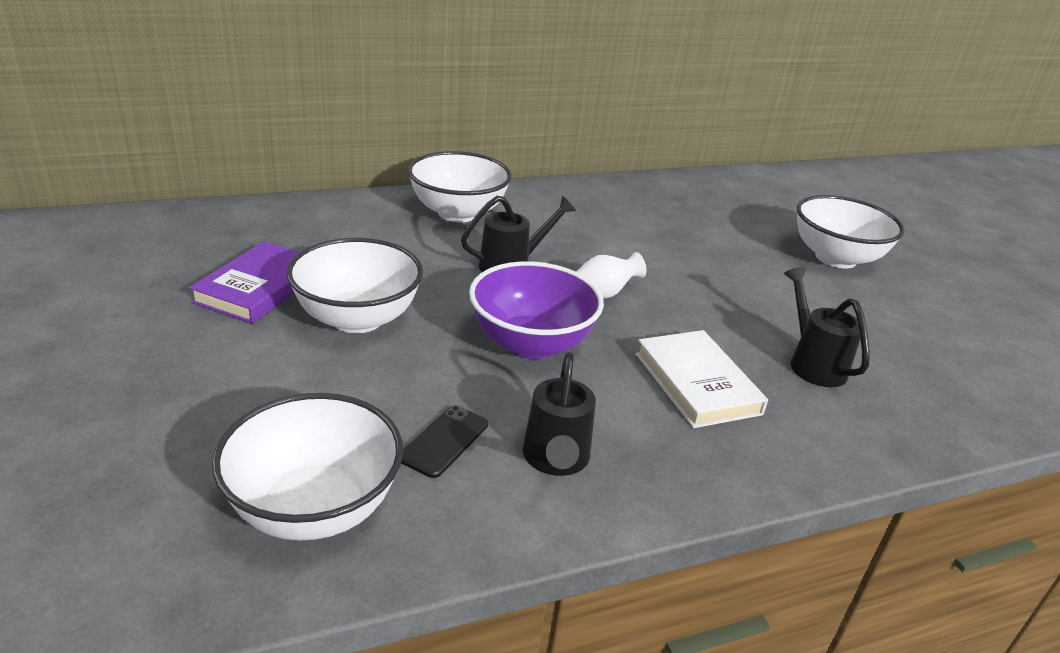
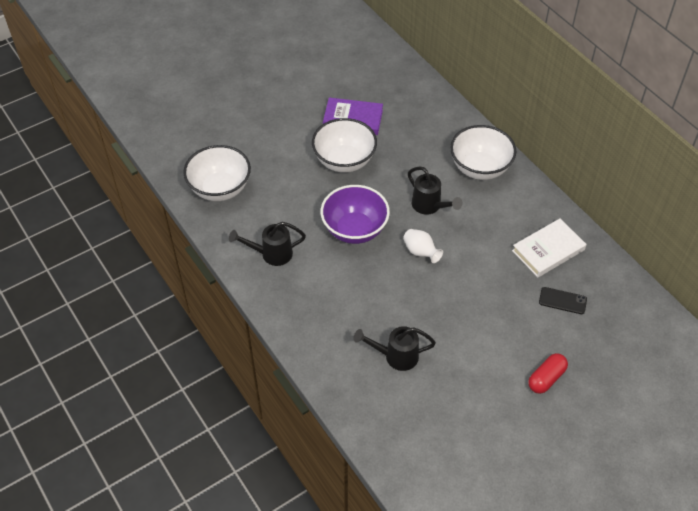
camera: 80 degrees right, 20 degrees up
(444, 441) = (269, 215): black phone -> black phone (562, 301)
(697, 383) = (351, 302): white book -> white book (548, 250)
(813, 363) = (396, 356): black watering can -> black watering can turned 150 degrees counterclockwise
(835, 258) = (546, 378): white bowl -> red capsule

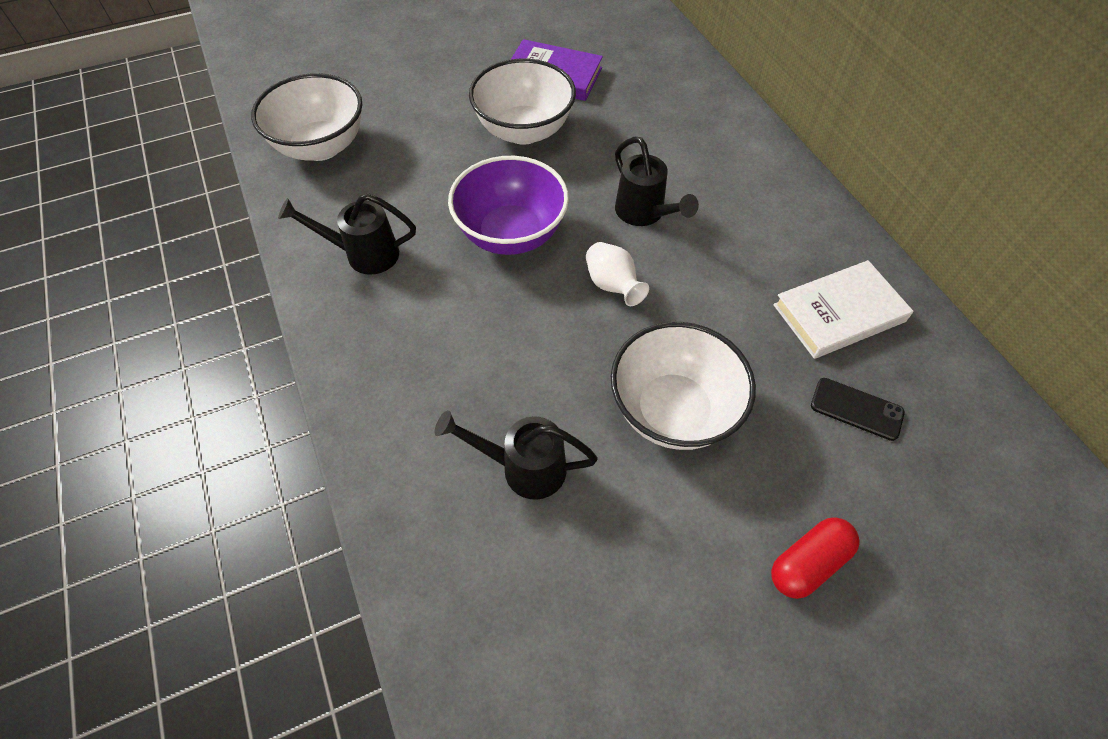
camera: 10 degrees right, 5 degrees up
(480, 168) = (738, 166): white bowl -> white bowl (673, 410)

